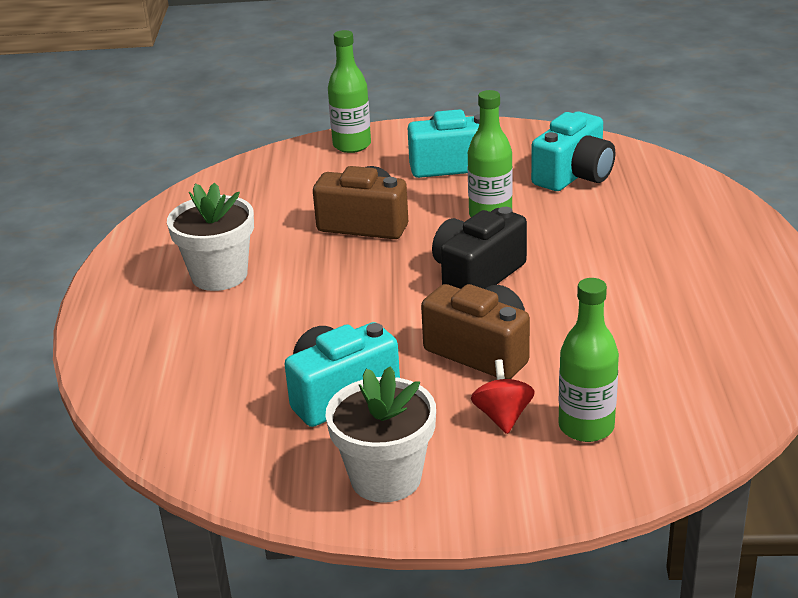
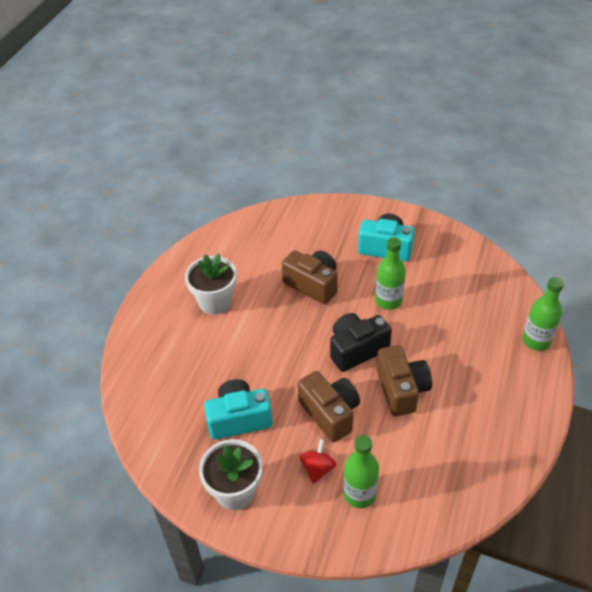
camera: 20 degrees right, 15 degrees up
(352, 145) = (335, 212): green bottle -> green bottle (536, 341)
(572, 300) = (401, 389): none -> brown camera
(574, 175) = (456, 281): turquoise camera -> none

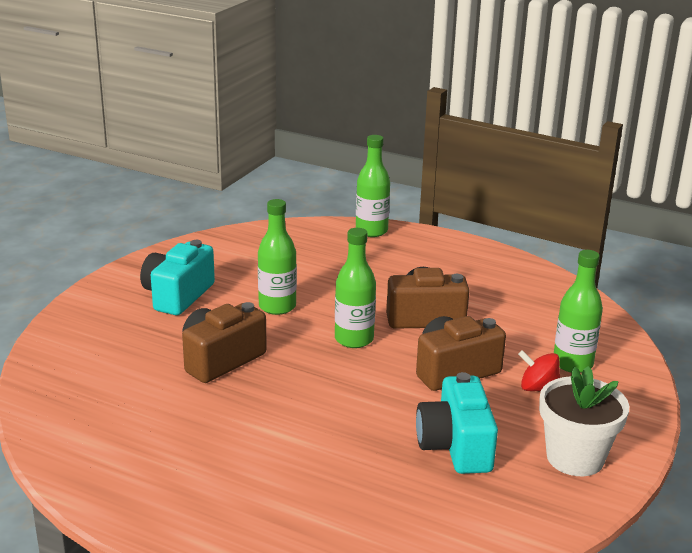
camera: 85 degrees left, 20 degrees down
(215, 301) = (215, 455): white flower pot -> none
(356, 349) = (354, 339): black camera -> green bottle

